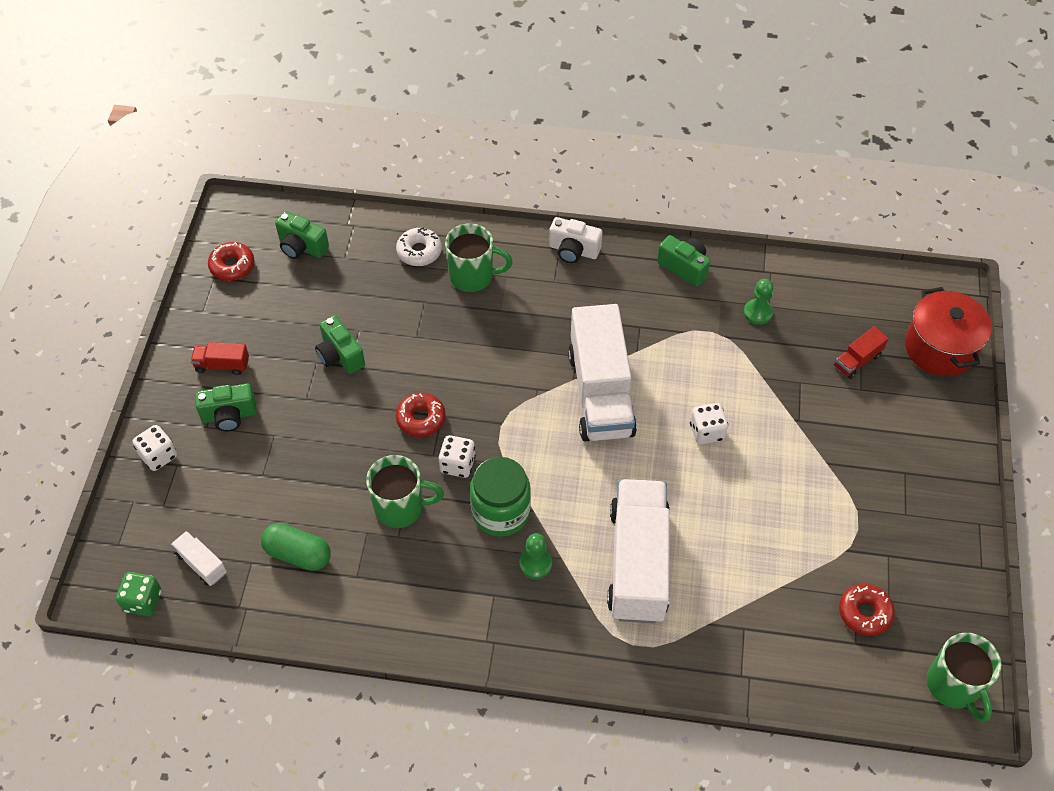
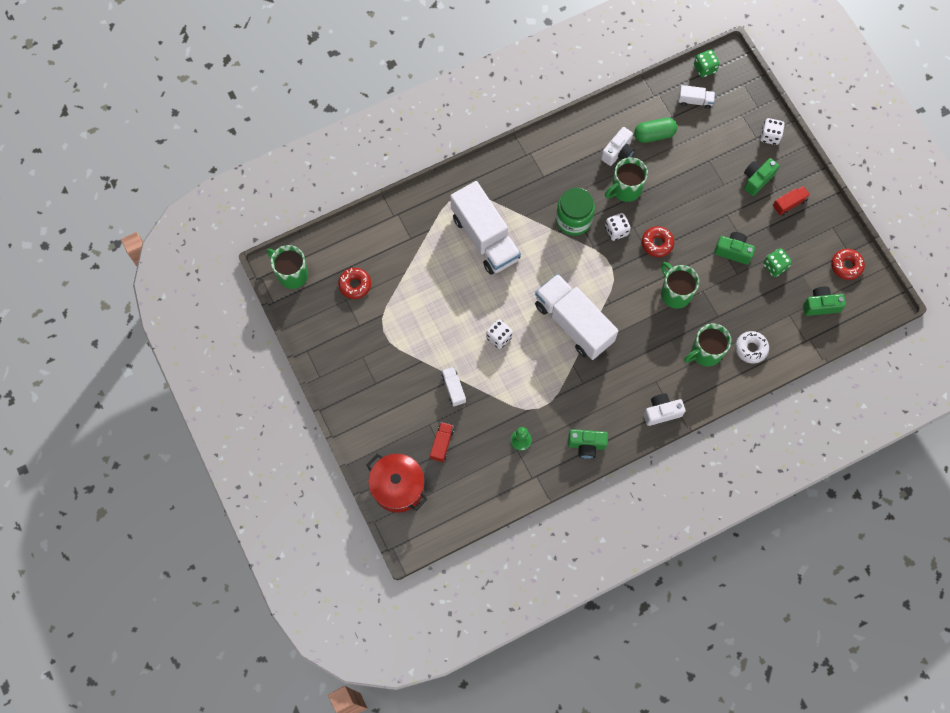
camera: 145 degrees right, 15 degrees up
(309, 312) = (775, 266): none -> green dice
(367, 561) = (618, 152): none -> white camera
(450, 353) = (675, 293): none -> green mug
(535, 564) = (535, 204): green pawn -> none
(805, 409) = (453, 389): none -> white truck

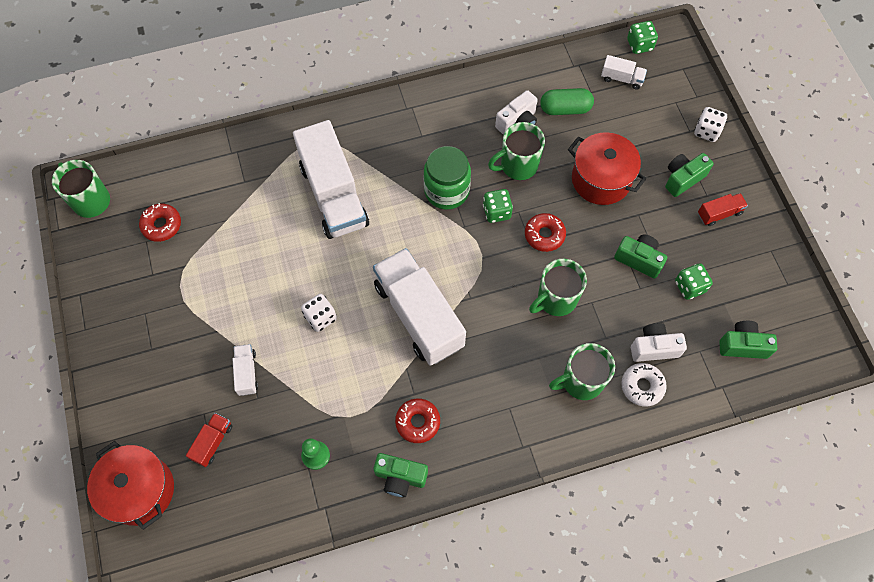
camera: 10 degrees right, 5 degrees down
(616, 231) = (496, 212): white dice -> green dice
(661, 412) = (509, 450): white camera -> white camera (654, 348)
(675, 293) = (555, 299): green mug -> green mug turned 105 degrees counterclockwise
(693, 190) = (601, 179): none -> red pot
(846, 266) = (783, 301): red donut -> red donut (417, 422)

